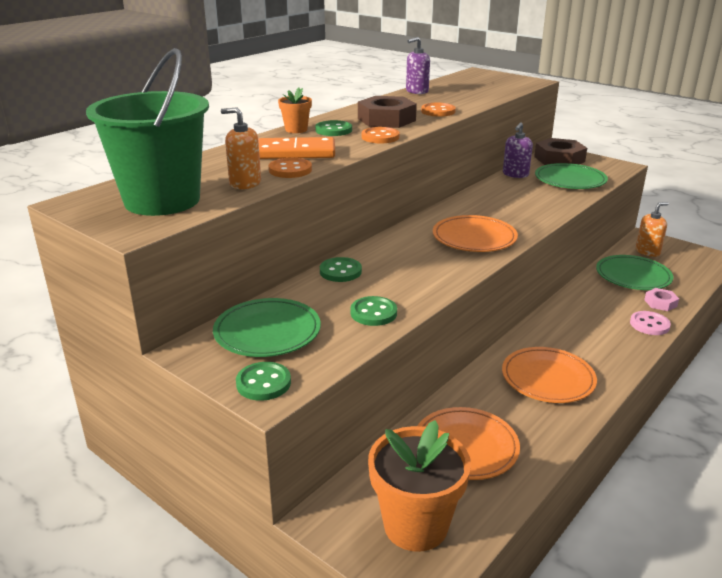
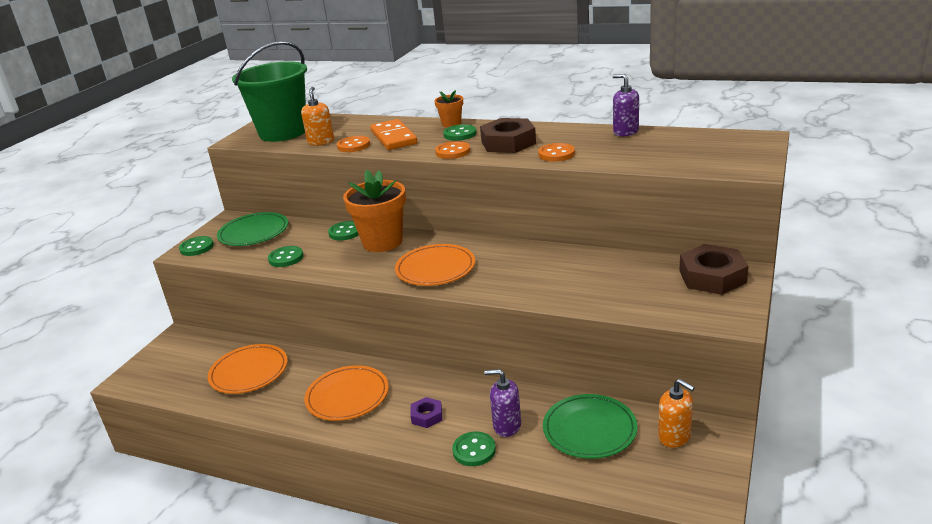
camera: 75 degrees right, 0 degrees up
(415, 525) = (171, 368): orange flower pot -> orange flower pot (382, 242)
(515, 174) = (626, 259): purple soap dispenser -> purple soap dispenser (507, 426)
(570, 180) = (639, 293): green plate -> none
(595, 339) = (427, 416): none -> purple nut
(649, 324) = (474, 450): pink button -> green button
(660, 303) = (531, 456): pink nut -> none

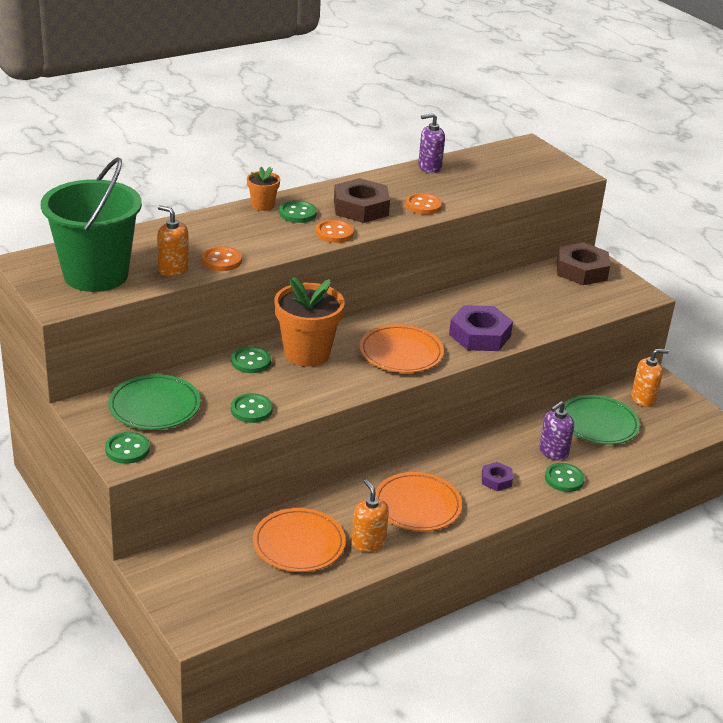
camera: 60 degrees left, 5 degrees up
(278, 398) = (368, 543): none -> orange soap dispenser
(394, 137) = (241, 238): orange domino -> none
(514, 284) = (479, 335): none -> purple nut

